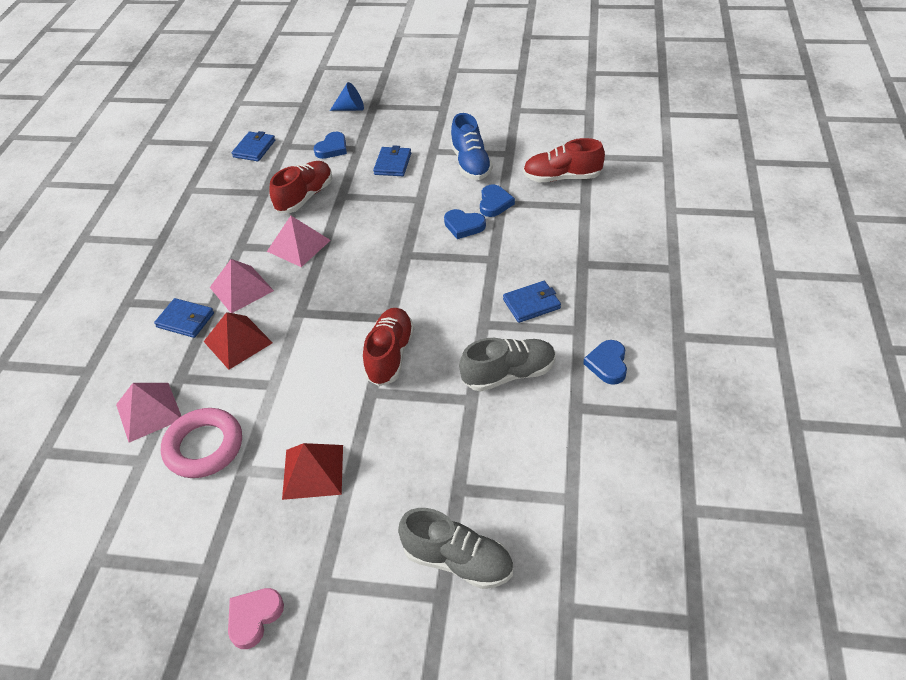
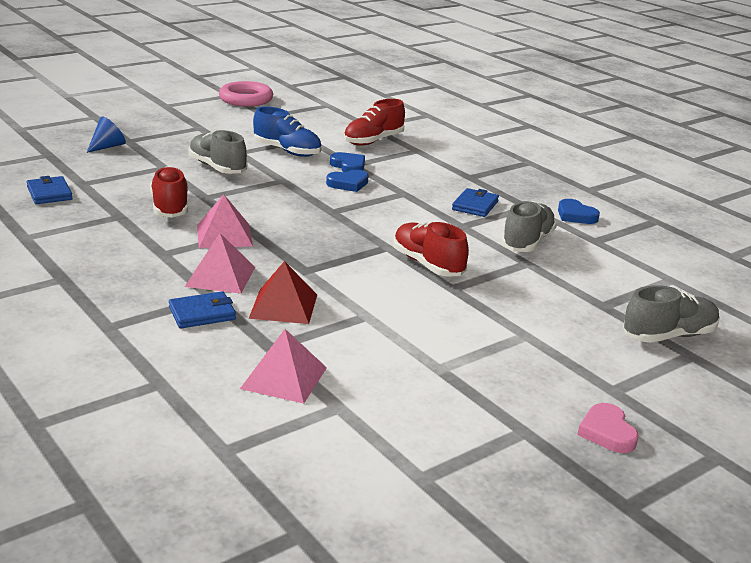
camera: 50 degrees left, 20 degrees down
(204, 447) = (380, 373): pink ring -> pink ring (246, 99)
(313, 471) = (494, 344): red pyramid -> none
(332, 148) = (138, 173): blue heart -> none
(392, 164) = (217, 168): blue wallet -> grey shoe

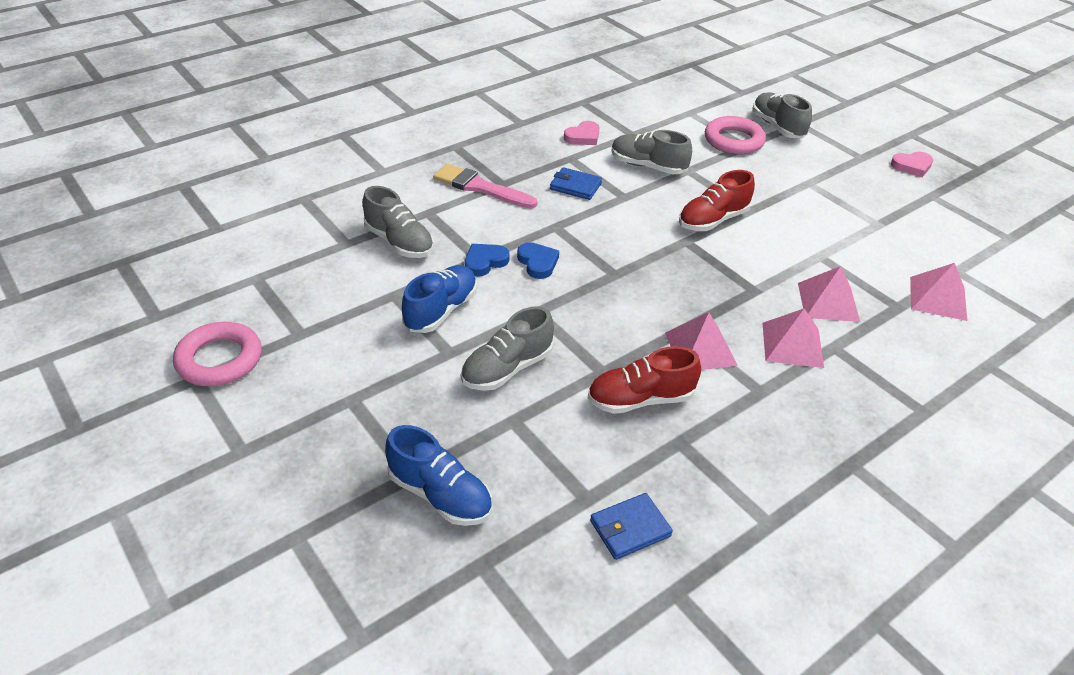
camera: 90 degrees left, 15 degrees up
(107, 146) = (440, 495): blue cone -> blue shoe
(202, 313) = (867, 351): blue wallet -> none
(283, 306) = (828, 302): red pyramid -> pink pyramid
(373, 141) = (399, 242): red shoe -> grey shoe
(461, 168) = (480, 187): none -> pink brush
(575, 215) = (583, 137): blue heart -> pink heart
(612, 299) = (733, 141): none -> pink ring

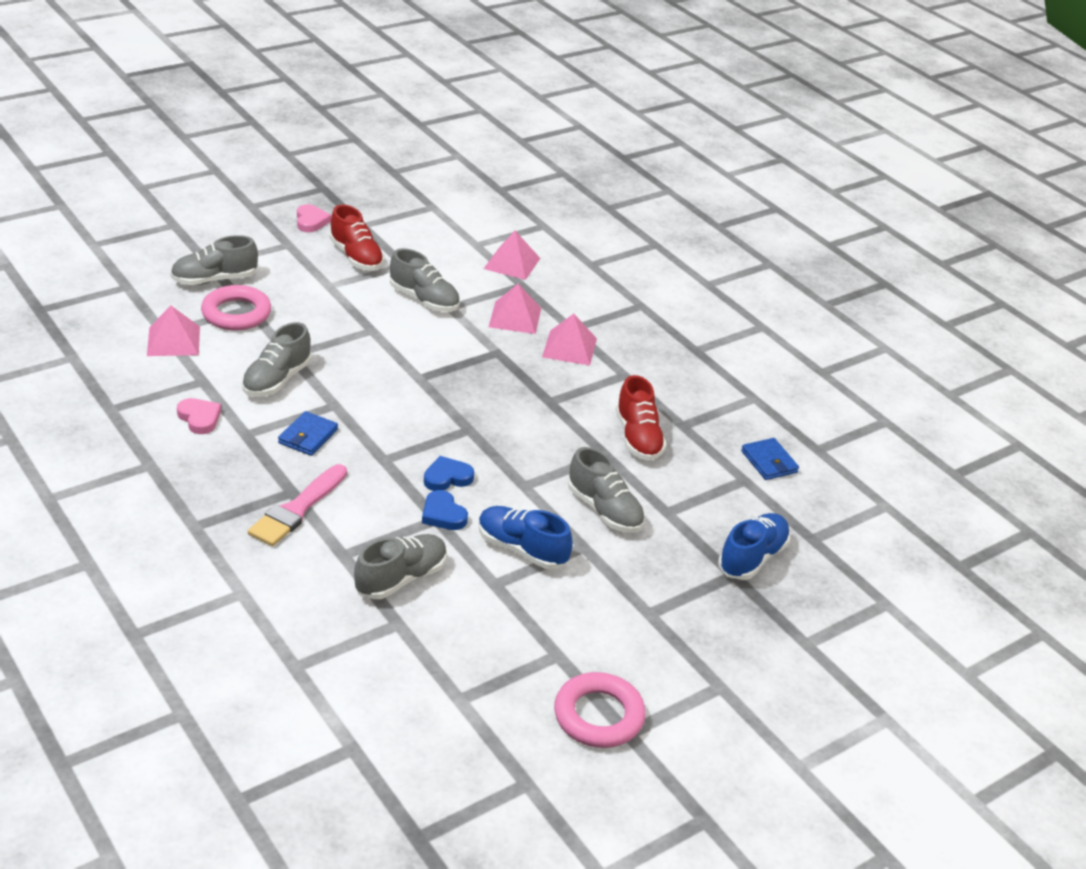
camera: 90 degrees left, 5 degrees down
(700, 348) = (575, 396): pink pyramid -> pink pyramid (173, 341)
(713, 220) = (386, 355): red shoe -> red shoe (356, 257)
(821, 239) = (424, 300): none -> grey shoe

